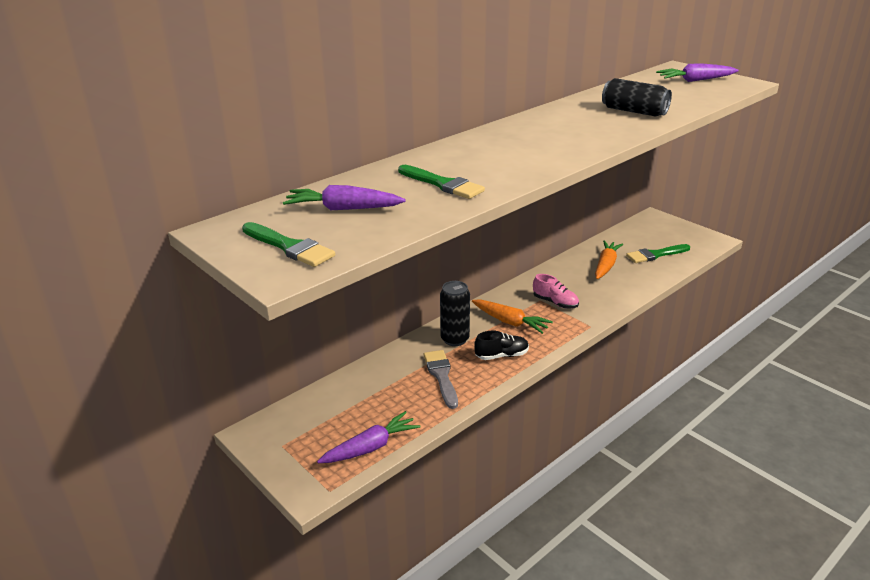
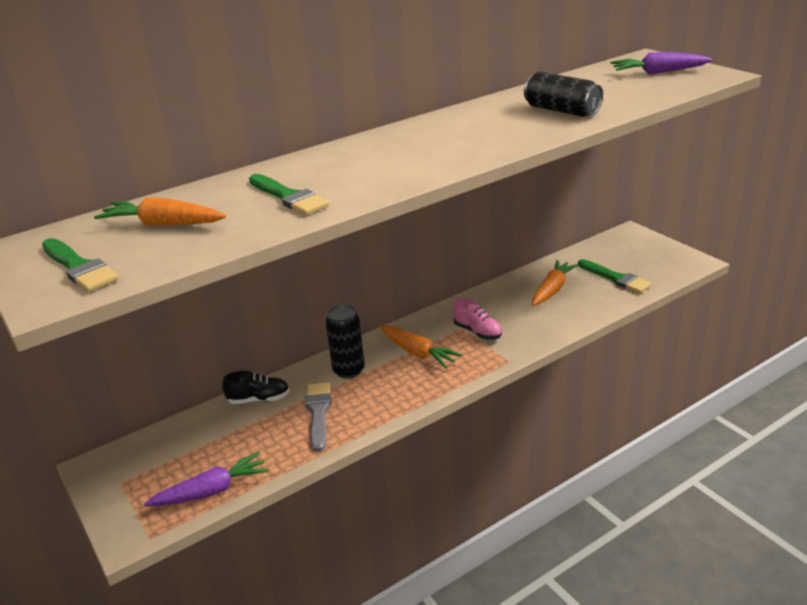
camera: 10 degrees right, 0 degrees up
(342, 209) = (163, 224): purple carrot -> orange carrot
(501, 355) = (394, 392): black shoe -> black shoe (259, 399)
(655, 255) = (616, 278): green brush -> green brush turned 120 degrees counterclockwise

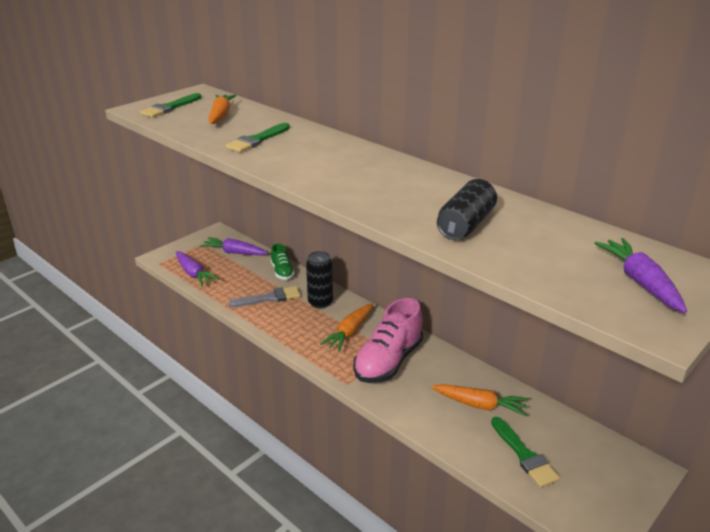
camera: 75 degrees right, 0 degrees up
(174, 446) = (234, 252): none -> purple carrot
(259, 399) = (282, 272): black shoe -> green shoe
(477, 332) = (388, 361): pink shoe -> pink shoe, size x1.89
(616, 278) = (524, 455): green brush -> green brush turned 60 degrees counterclockwise

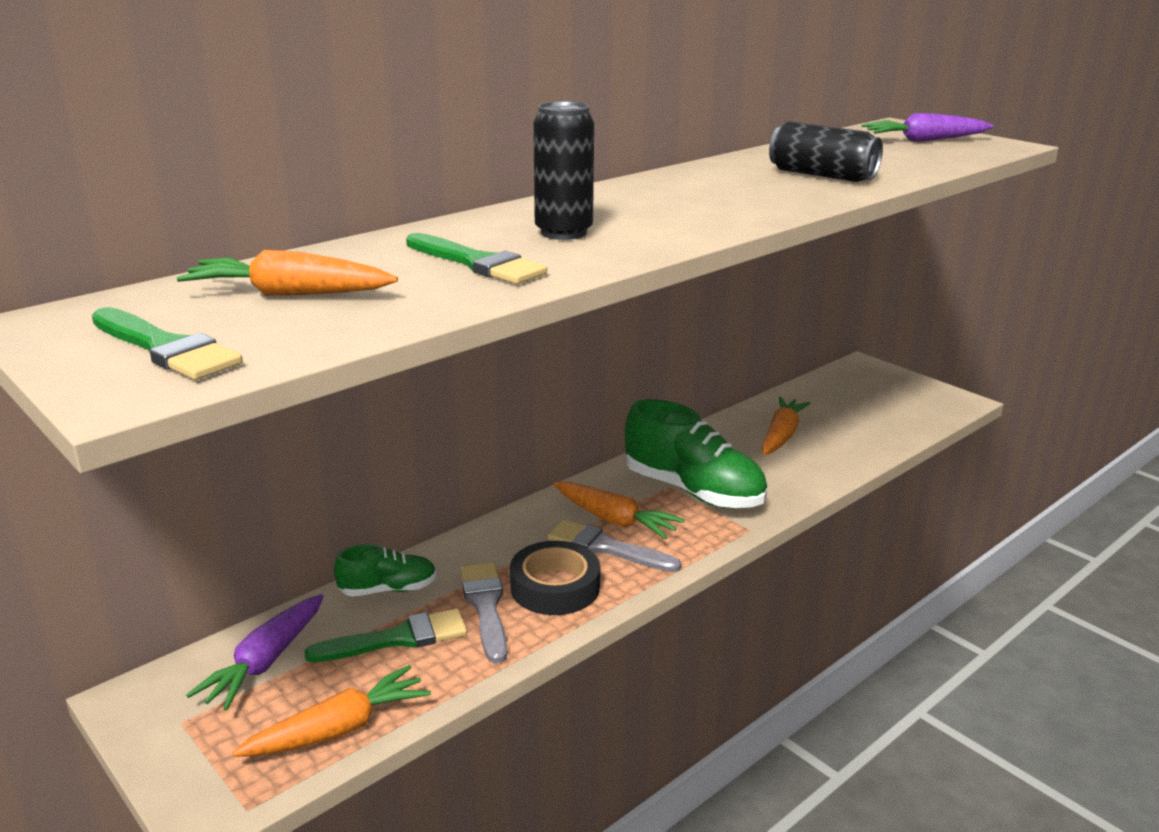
camera: 85 degrees left, 5 degrees down
(194, 274) = (339, 729): purple carrot -> orange carrot
(285, 316) = (555, 587): none -> black tape
(320, 302) = (518, 546): black can -> black can (563, 233)
(321, 330) = (606, 548): none -> grey brush
(388, 361) = (693, 491): pink shoe -> green shoe
(524, 455) = (862, 421): green brush -> green brush (397, 638)

